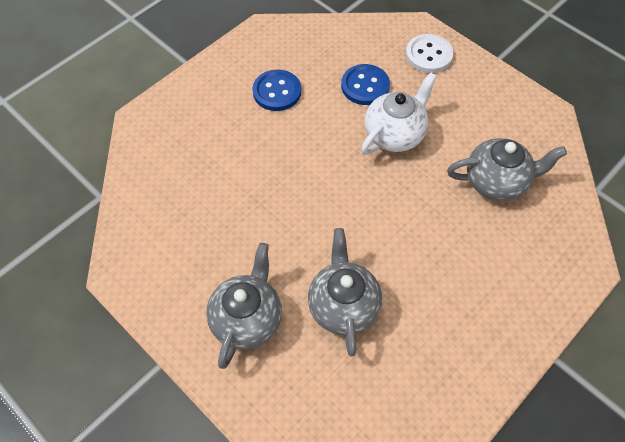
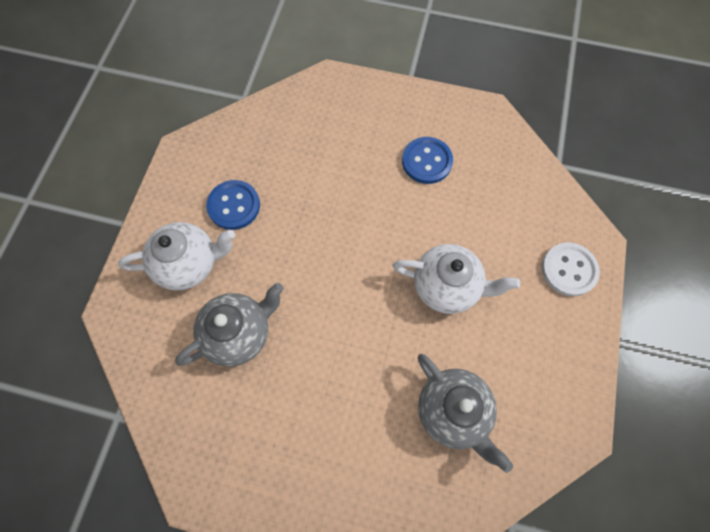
camera: 60 degrees right, 10 degrees up
(247, 319) = (189, 263): grey teapot -> white teapot
(365, 86) = (486, 231): blue button -> blue button (234, 206)

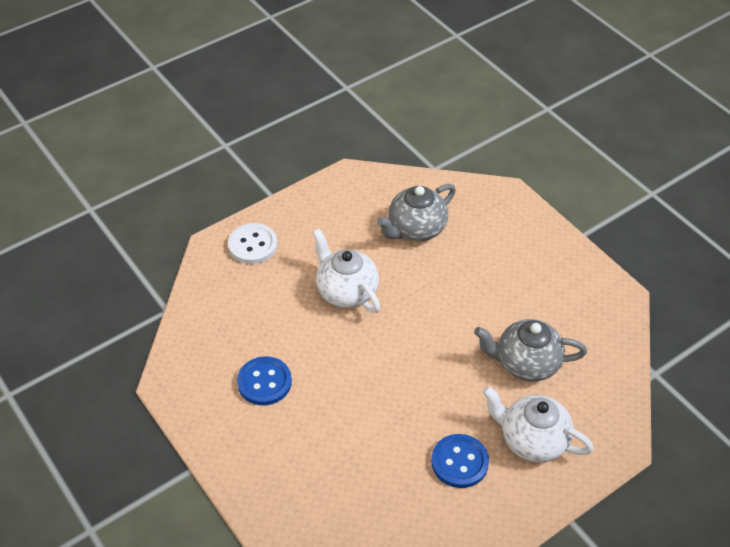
camera: 140 degrees left, 20 degrees down
(453, 411) = (416, 229): grey teapot -> grey teapot turned 135 degrees counterclockwise

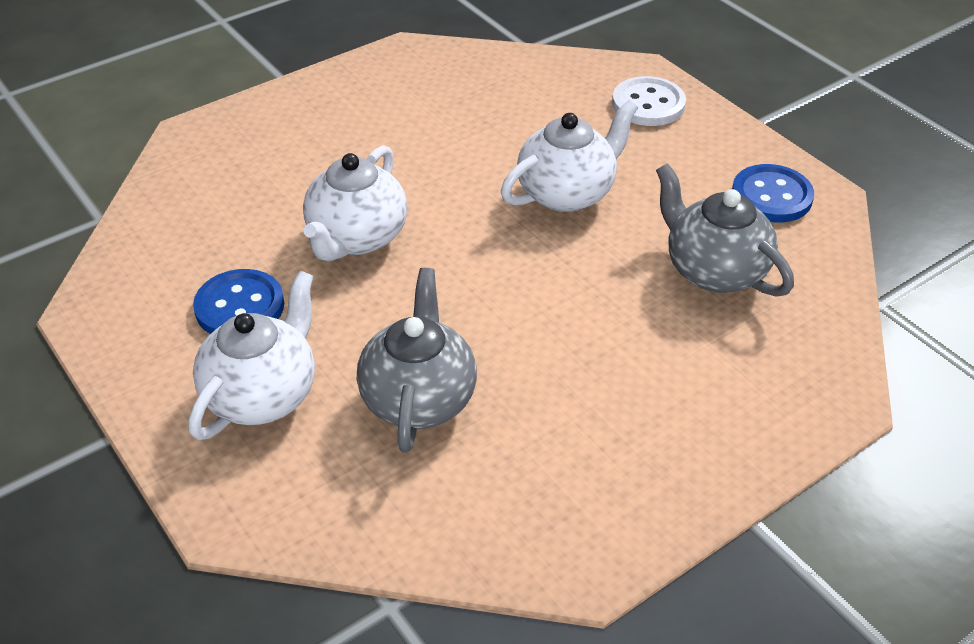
camera: 90 degrees right, 5 degrees down
(264, 382) = (403, 123): blue button -> blue button (771, 196)
(391, 402) = (356, 238): none -> white teapot

